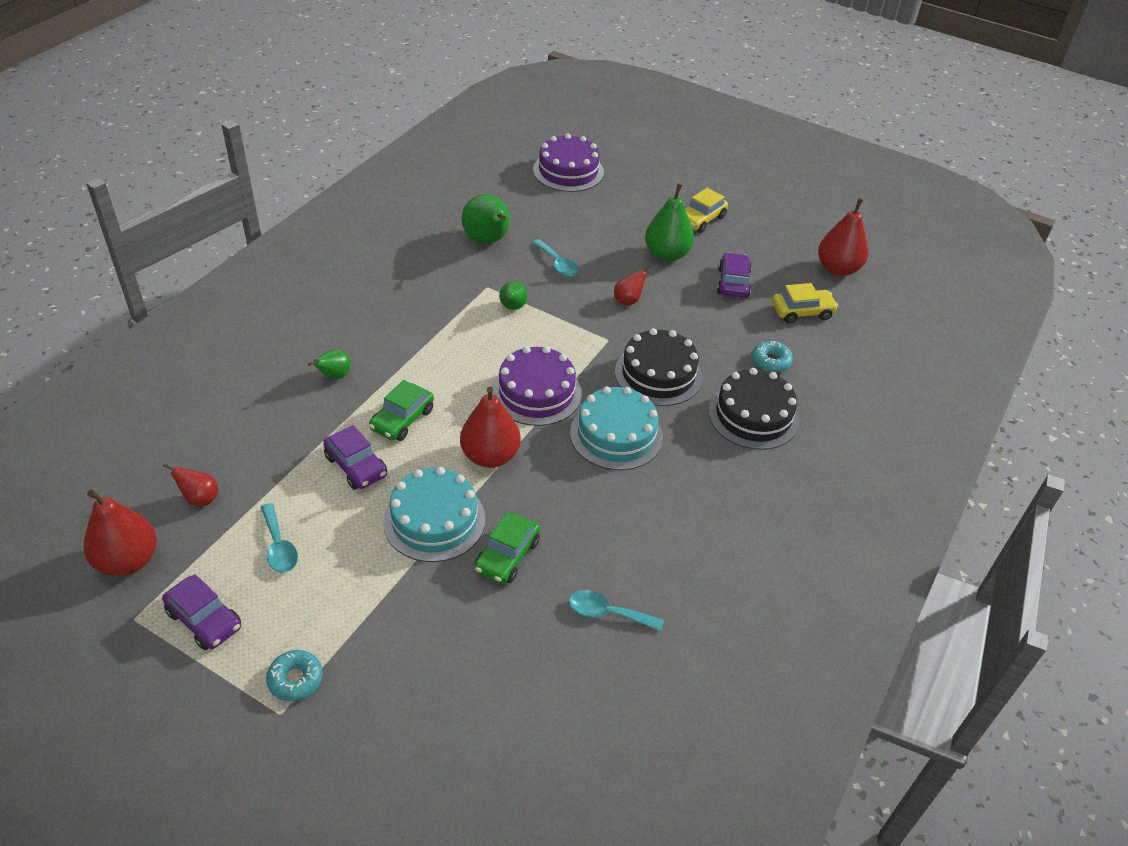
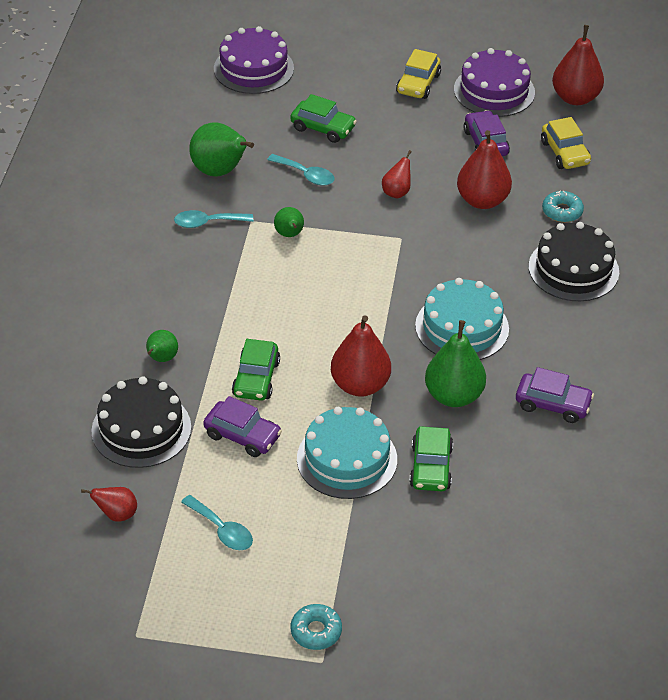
camera: 20 degrees left, 0 degrees up
(128, 561) = (91, 591): red pear -> red pear (482, 200)
(204, 619) = (200, 613): purple car -> purple car (552, 404)
(536, 393) = (365, 311): purple cake -> purple cake (494, 91)
(596, 231) = (323, 128): none -> green car
(607, 613) = (544, 484): turquoise spoon -> turquoise spoon (207, 223)
(658, 374) = (467, 257): black cake -> black cake (141, 429)
(666, 255) = (406, 132): green pear -> green pear (453, 396)
(802, 312) = (565, 153): yellow car -> yellow car turned 105 degrees clockwise

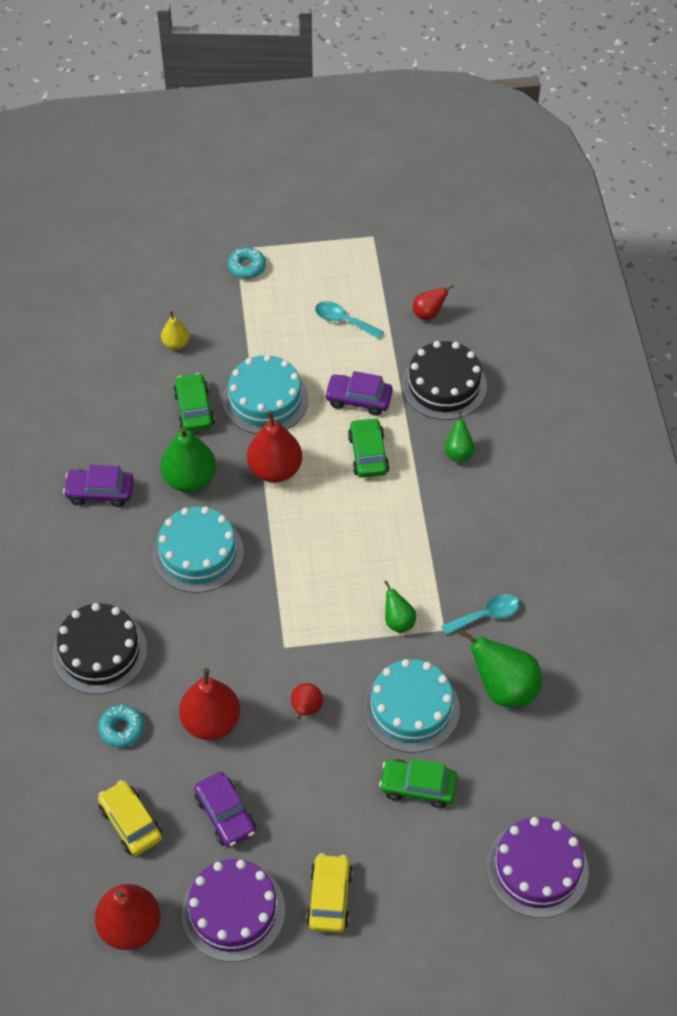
camera: 165 degrees right, 10 degrees up
(306, 175) = (411, 708): turquoise spoon -> turquoise cake
(433, 549) = (176, 344): none -> yellow pear

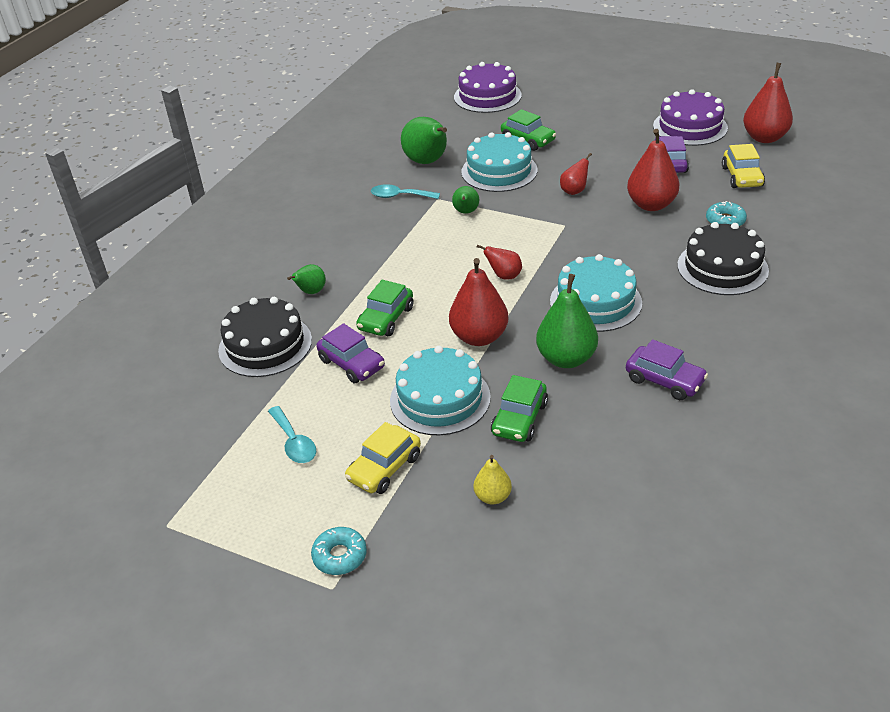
camera: 145 degrees left, 15 degrees down
(329, 898) = (623, 117): yellow car -> yellow car (384, 468)
(428, 314) = (207, 413): red pear -> red pear (504, 276)

